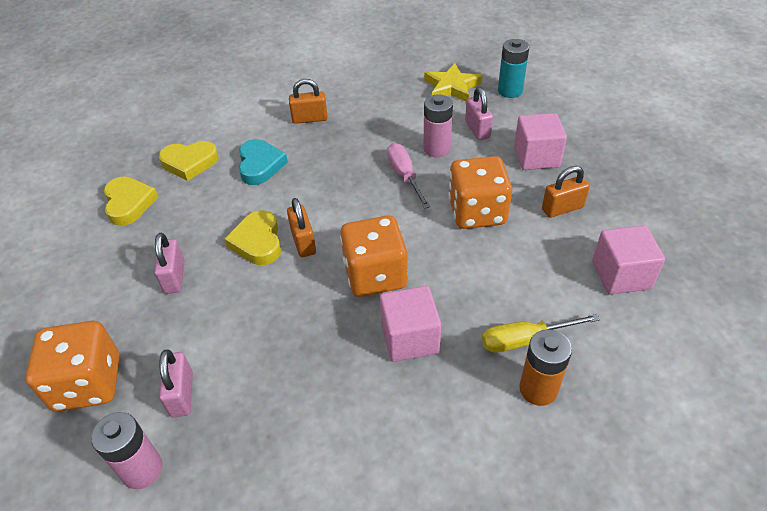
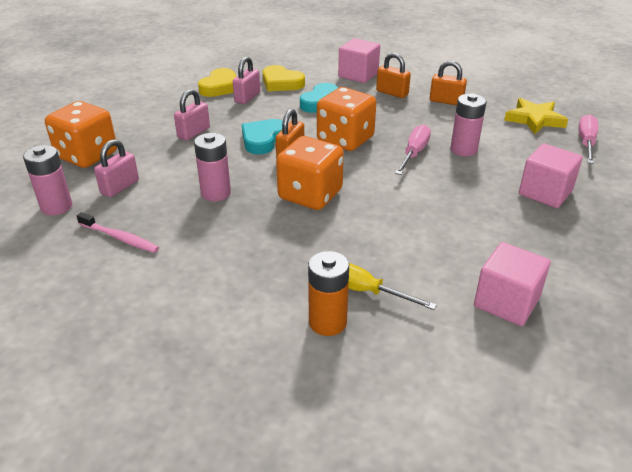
camera: 40 degrees right, 10 degrees down
(258, 242) = (263, 140): yellow heart -> turquoise heart
(263, 451) = (120, 238): none -> pink toothbrush
(290, 332) = (216, 193): none -> pink battery
(410, 338) = (282, 239): pink cube -> pink cube (358, 75)
(477, 129) = (517, 153): pink padlock -> pink padlock (247, 97)
(477, 212) = (439, 200): orange dice -> orange dice (345, 139)
(510, 91) = (586, 143): turquoise battery -> pink screwdriver
(562, 208) = (518, 234): orange padlock -> orange padlock (446, 101)

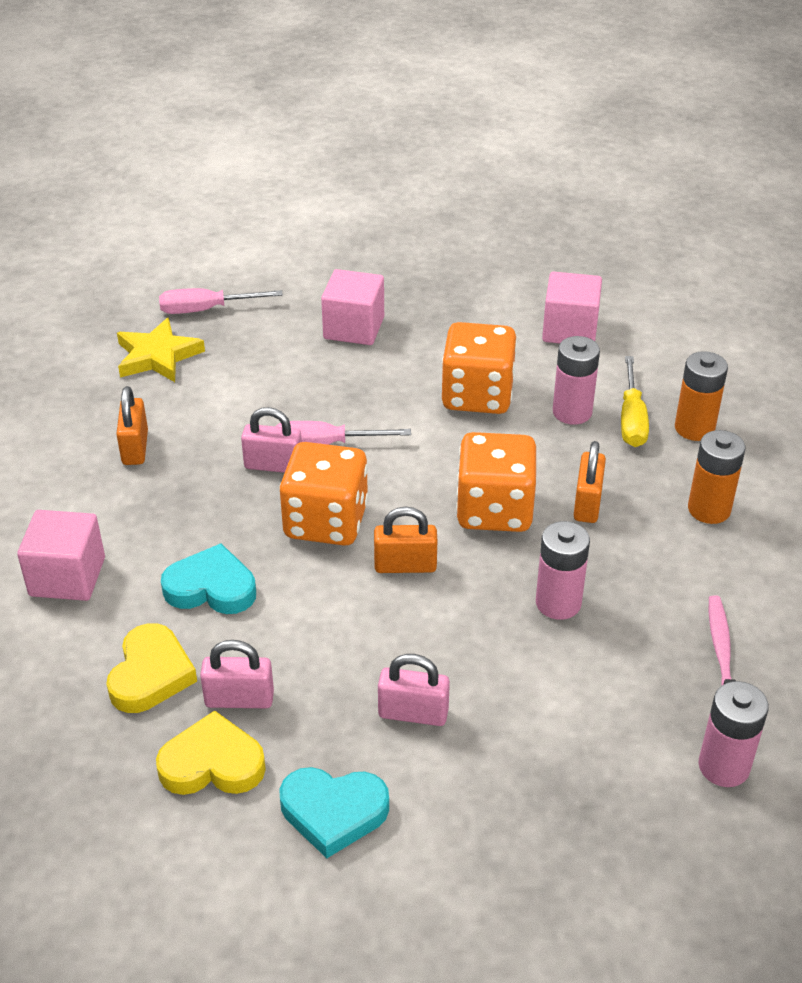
camera: 115 degrees left, 5 degrees up
(87, 155) = (578, 823): orange dice -> orange dice (477, 395)
(120, 187) = (624, 719): pink padlock -> pink padlock (273, 465)
(233, 287) = (709, 509): none -> orange battery
(263, 140) = (382, 612): turquoise heart -> turquoise heart (333, 812)
(392, 93) = (130, 514): orange padlock -> orange padlock (587, 503)
(463, 149) = (286, 404): pink battery -> pink battery (572, 412)

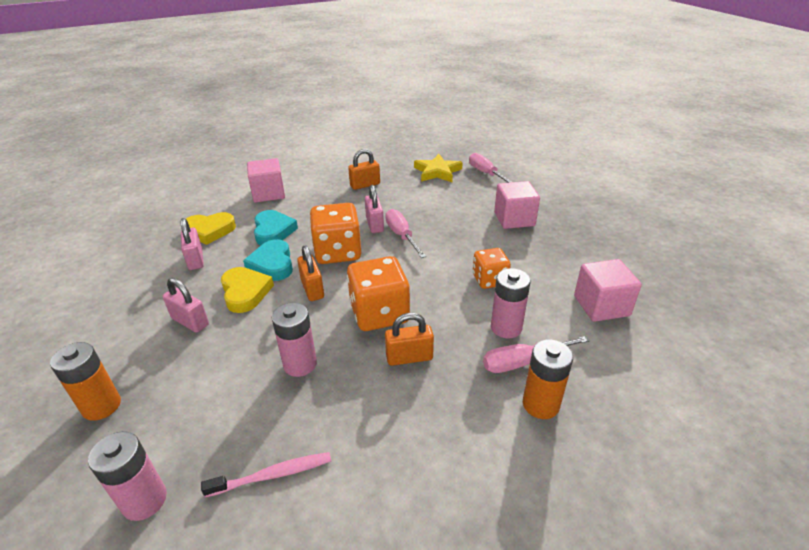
camera: 70 degrees right, 5 degrees down
(212, 763) = (151, 263): yellow heart -> yellow heart (245, 292)
(333, 812) = (115, 310): turquoise heart -> turquoise heart (272, 264)
(413, 713) = (190, 321): pink padlock -> pink padlock turned 45 degrees counterclockwise
(477, 395) = (489, 280): orange dice -> orange dice, size x0.61
(631, 419) = (523, 362): yellow screwdriver -> pink screwdriver
(709, 509) = (441, 434): orange battery -> orange battery (102, 406)

